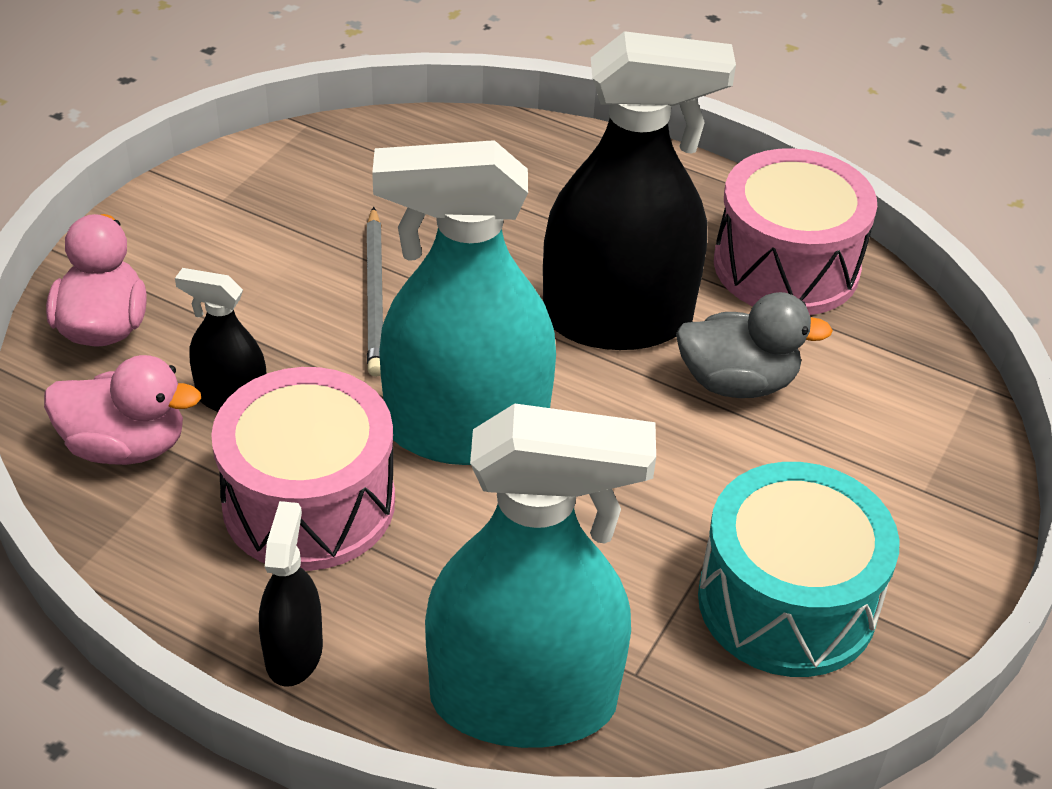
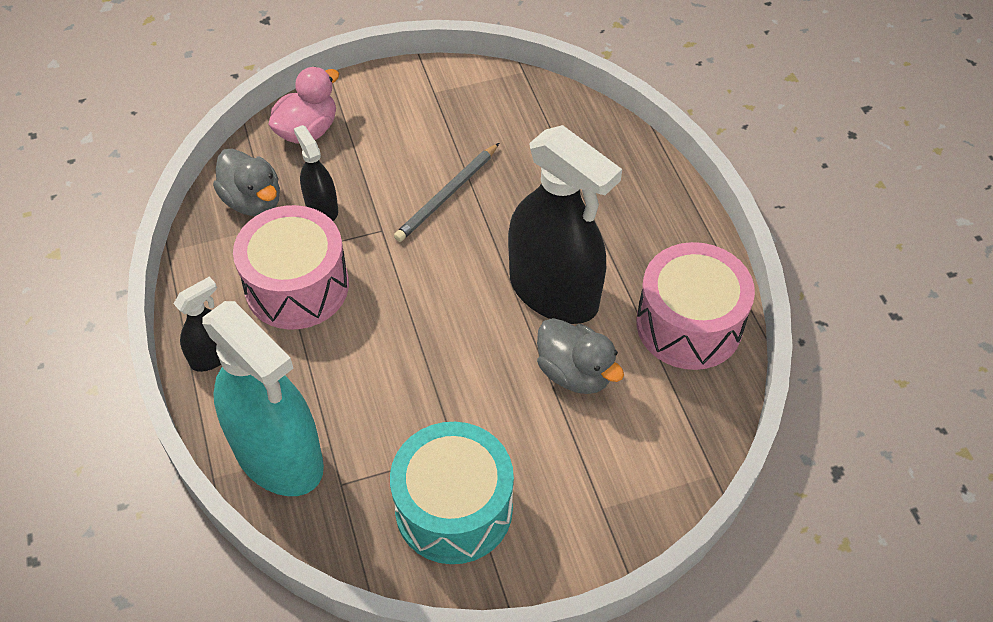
camera: 45 degrees right, 10 degrees up
(126, 446) = (253, 201): pink duck -> grey duck
(466, 430) = (407, 300): turquoise spray bottle -> none

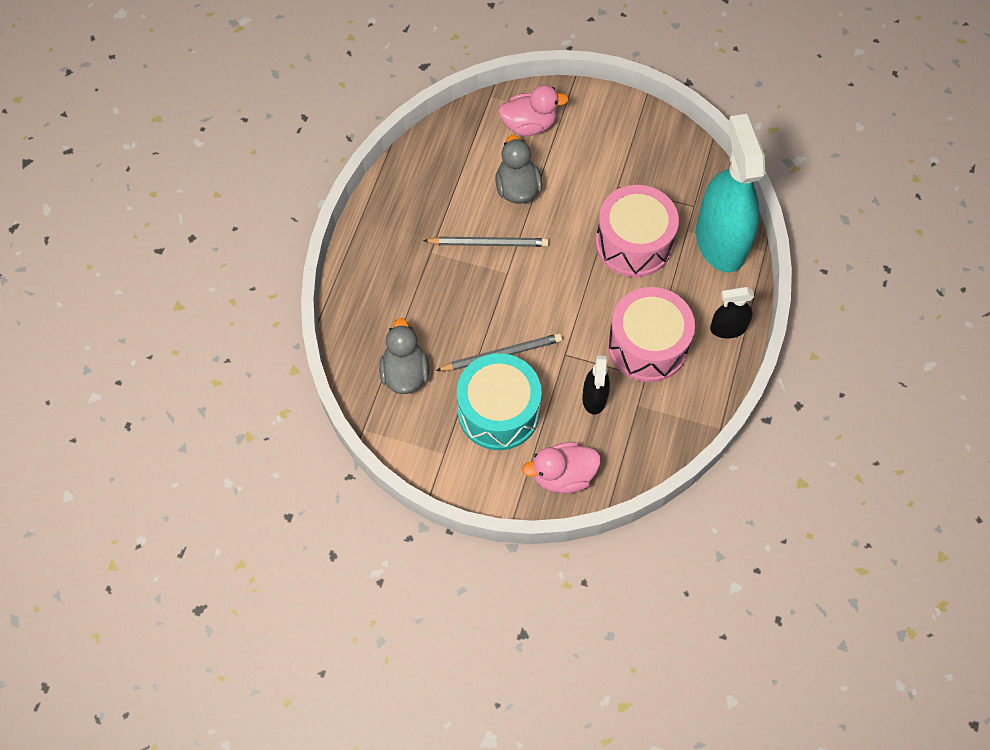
camera: 145 degrees left, 10 degrees up
(253, 201) = (639, 434): grey duck -> grey duck (405, 373)
(454, 508) = (640, 158): turquoise drum -> turquoise drum (498, 412)
(553, 292) = (488, 243): black spray bottle -> grey pencil
(631, 465) = (529, 125): none -> pink duck
(689, 324) = (427, 176): pink drum -> pink drum (633, 243)

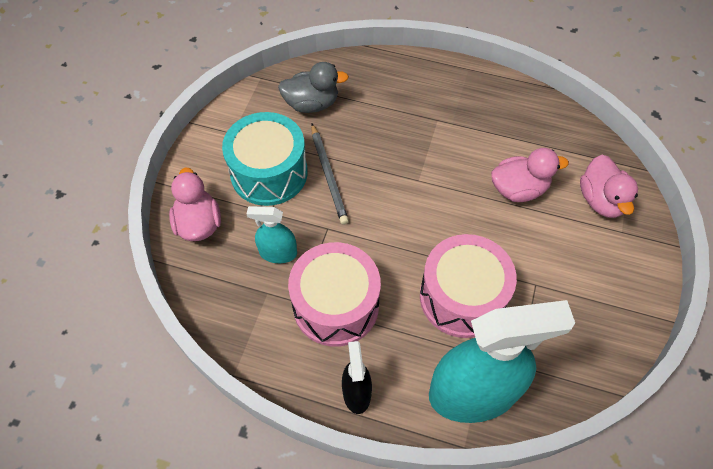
camera: 90 degrees right, 5 degrees down
(488, 243) = (451, 165): grey pencil -> none
(517, 188) = (518, 189): grey duck -> pink duck
(594, 398) = (278, 253): black spray bottle -> turquoise spray bottle

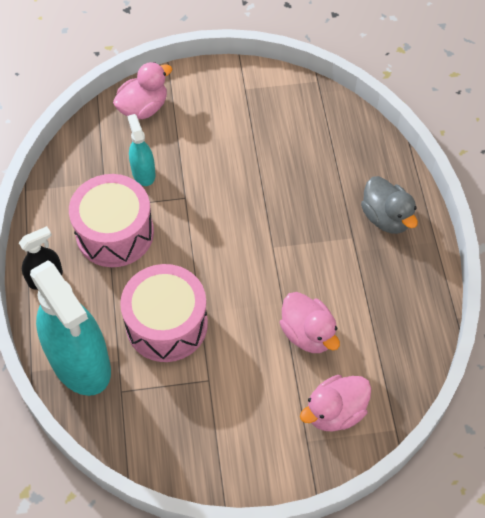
camera: 65 degrees right, 0 degrees up
(269, 173) = (218, 132): turquoise drum -> none
(312, 104) = (311, 131): grey duck -> grey duck (386, 217)
(328, 175) = (239, 176): grey pencil -> none

